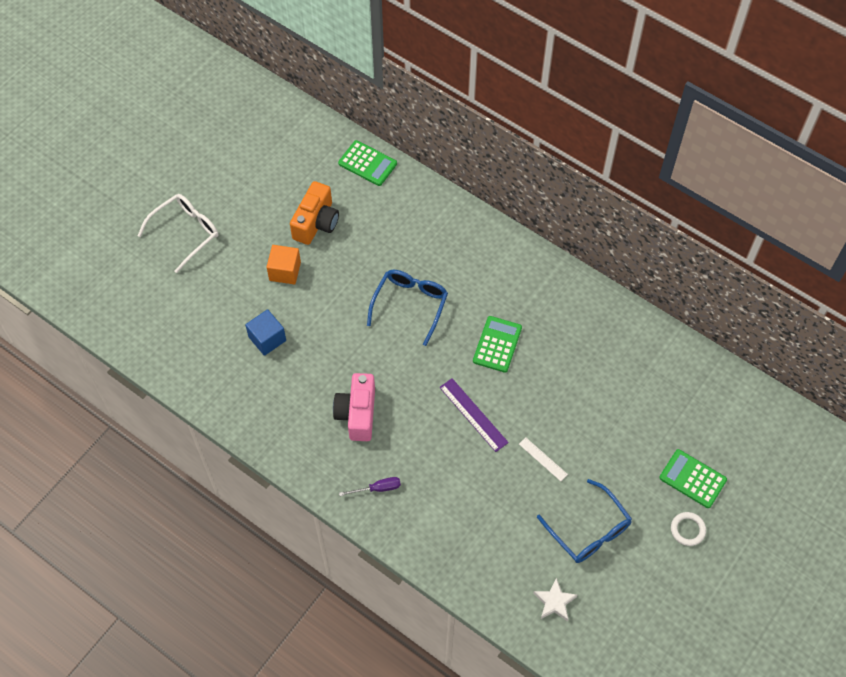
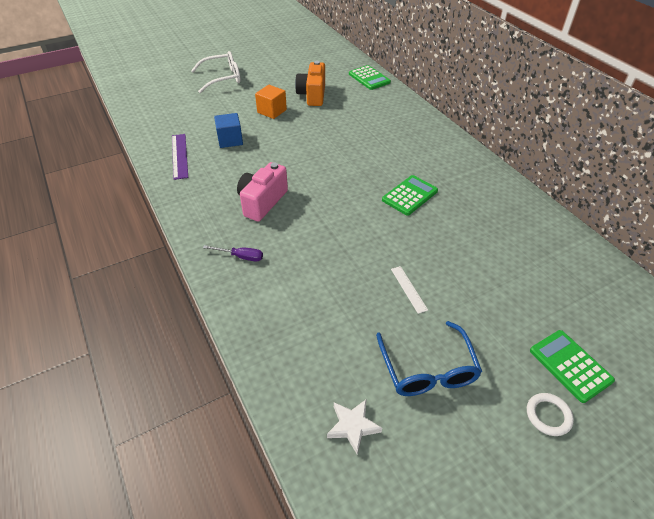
camera: 25 degrees right, 15 degrees down
(316, 223) = (312, 95): orange camera -> orange camera turned 135 degrees clockwise
(410, 305) = (351, 152): blue glasses -> none
(473, 415) = (360, 234): purple ruler -> purple ruler (179, 156)

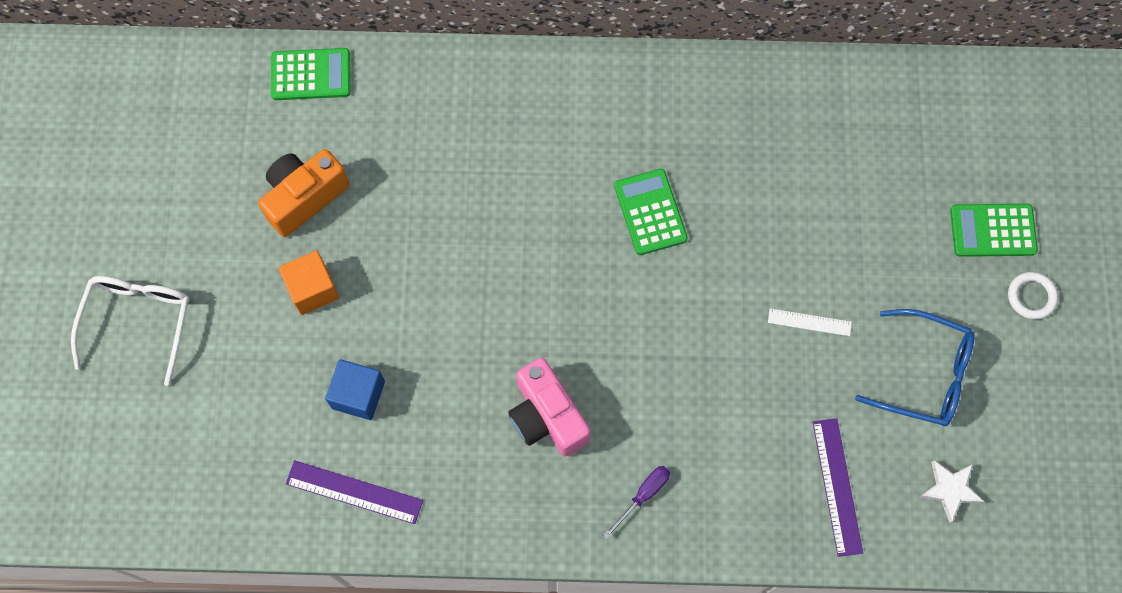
camera: 60 degrees left, 25 degrees up
(308, 351) = (837, 486): none -> purple ruler
(312, 95) = (304, 197): orange camera -> orange camera turned 105 degrees clockwise

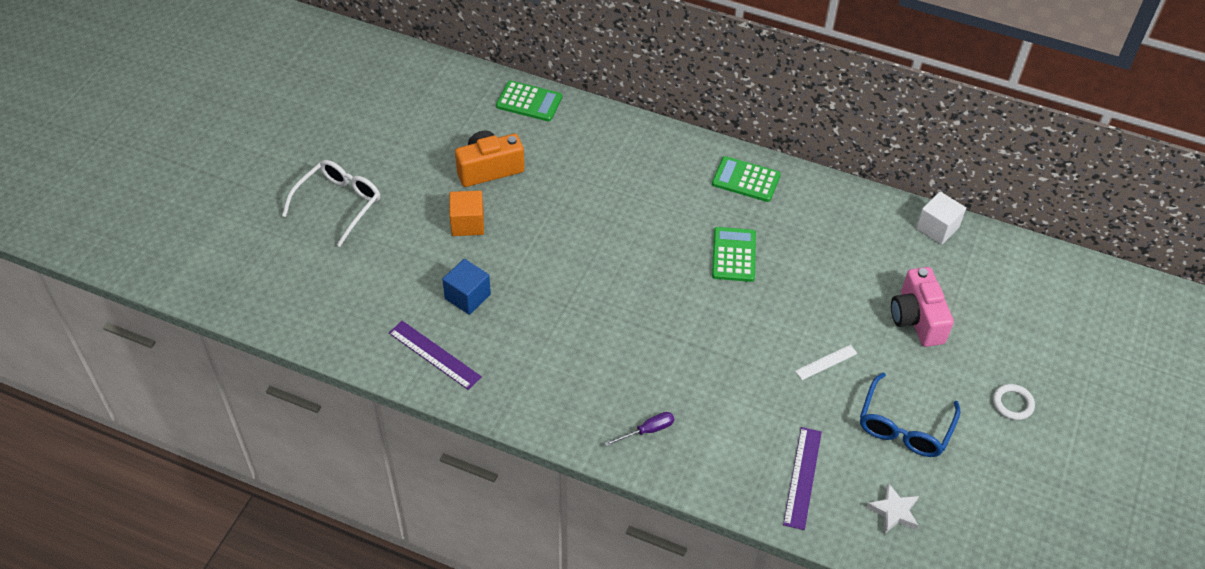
camera: 20 degrees right, 20 degrees down
(547, 416) = (598, 356): pink camera -> pink camera (917, 319)
(809, 322) = (826, 362): white ruler -> white ruler turned 60 degrees counterclockwise
(871, 83) = (937, 228): none -> white cube
(924, 374) = (904, 426): blue glasses -> blue glasses turned 75 degrees clockwise
(992, 230) = (997, 350): green calculator -> green calculator (746, 180)

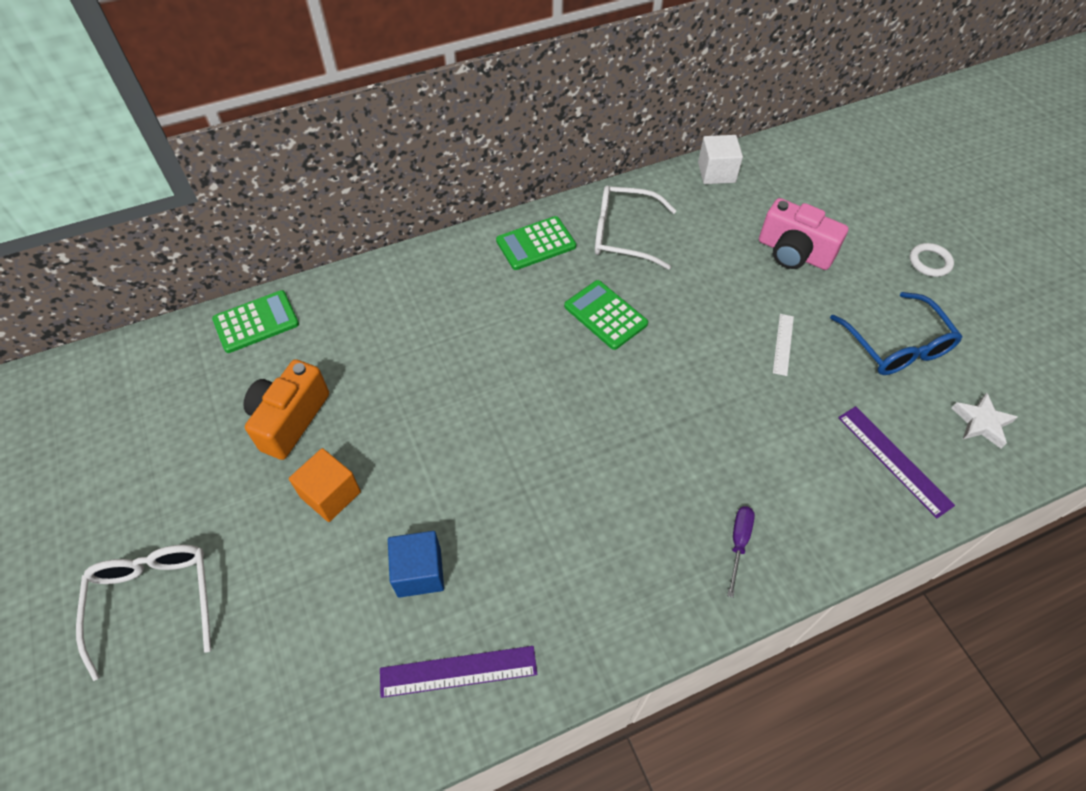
camera: 45 degrees left, 5 degrees up
(812, 218) = (623, 235): none -> white glasses

